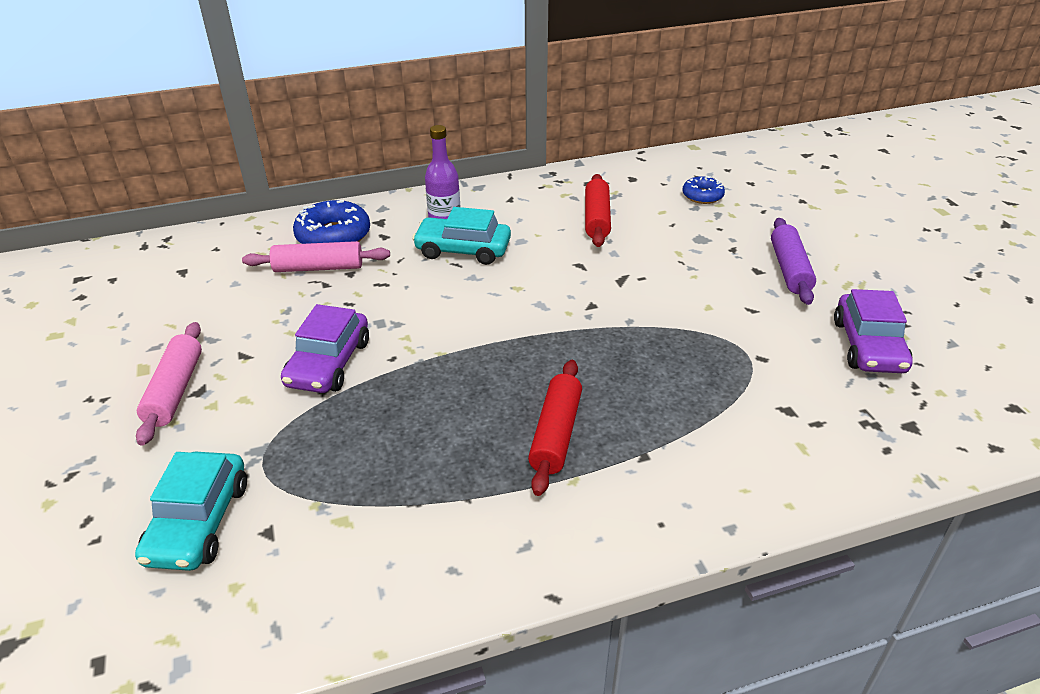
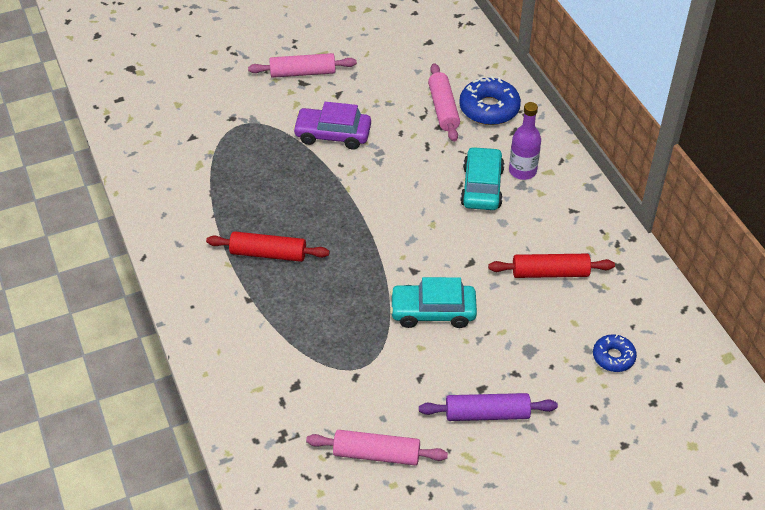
camera: 85 degrees right, 10 degrees up
(199, 522) = (199, 109): turquoise car -> turquoise car (433, 312)
(868, 346) = (376, 454): purple car -> pink rolling pin

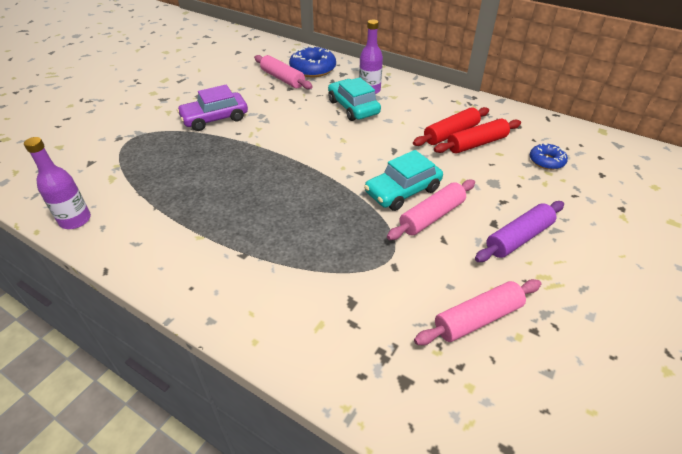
camera: 35 degrees left, 5 degrees down
(148, 196) = (75, 220): none -> purple bottle
(268, 254) = (231, 213): red rolling pin -> red rolling pin (477, 144)
(303, 73) = (158, 94): pink rolling pin -> pink rolling pin (432, 216)

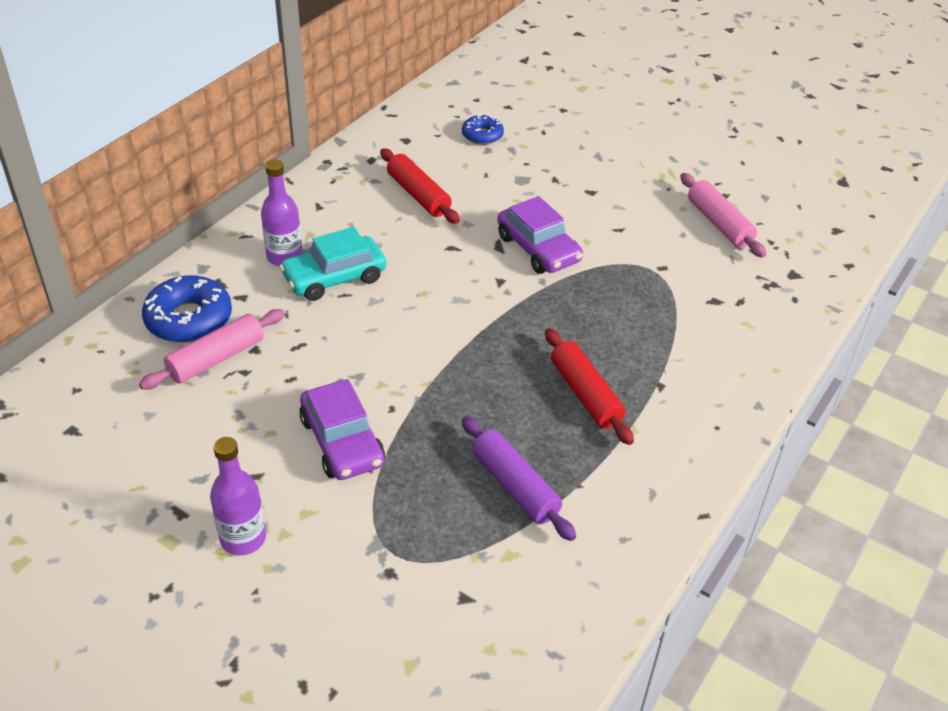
camera: 90 degrees left, 0 degrees up
(75, 220) = (612, 576): purple bottle -> purple bottle (243, 538)
(403, 191) = (538, 249): turquoise car -> purple car
(432, 216) = (583, 232): pink rolling pin -> none
(477, 144) = (443, 178): red rolling pin -> red rolling pin (585, 394)
(518, 238) = (612, 180): purple rolling pin -> purple rolling pin (515, 486)

